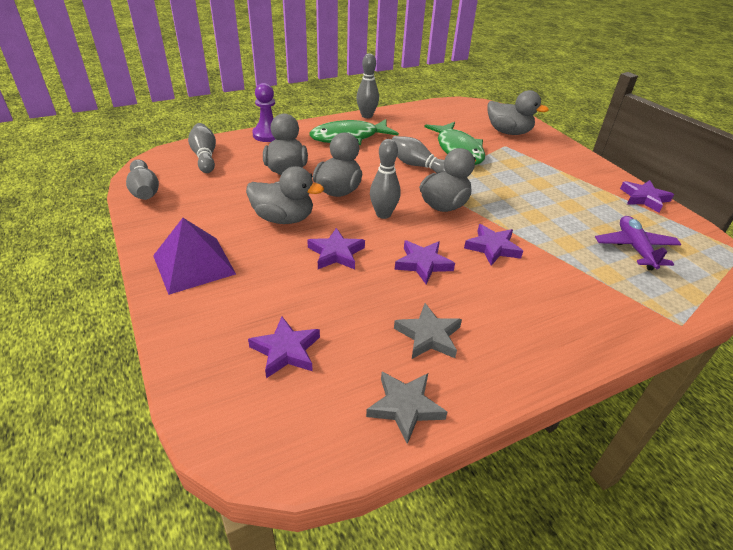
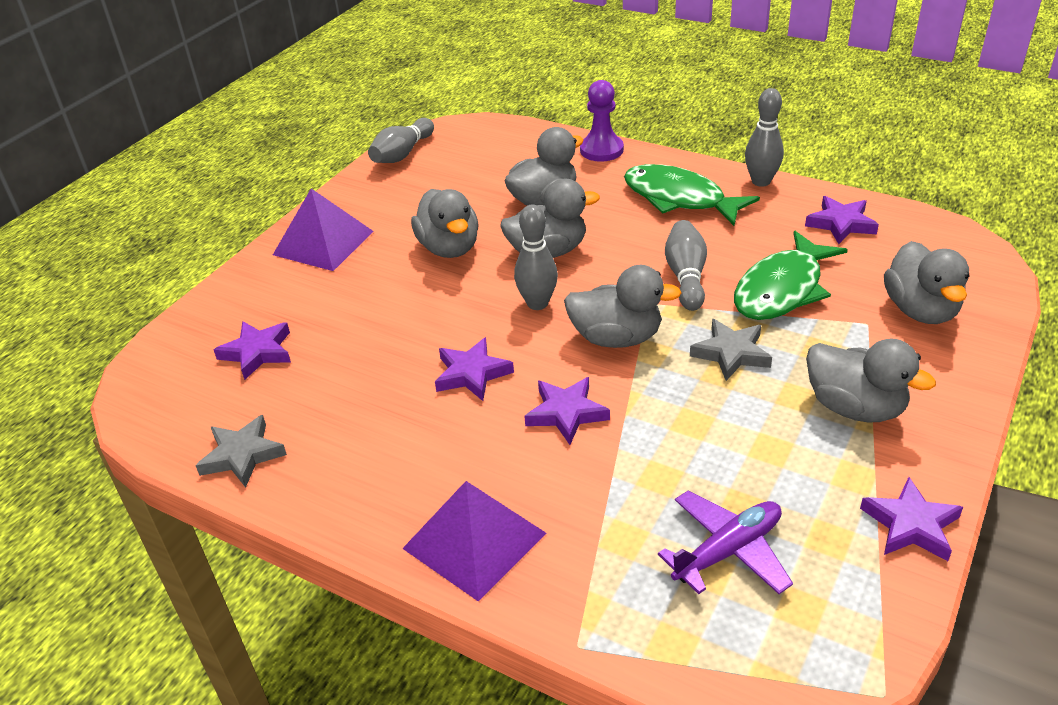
camera: 60 degrees right, 0 degrees up
(205, 157) = (502, 145): grey bowling pin -> none
(336, 253) = (426, 309): purple star -> purple star (841, 224)
(428, 336) = (353, 429): grey star -> grey star (731, 353)
(559, 174) = (854, 407): none -> grey duck
(577, 327) = (474, 541): none -> purple pyramid

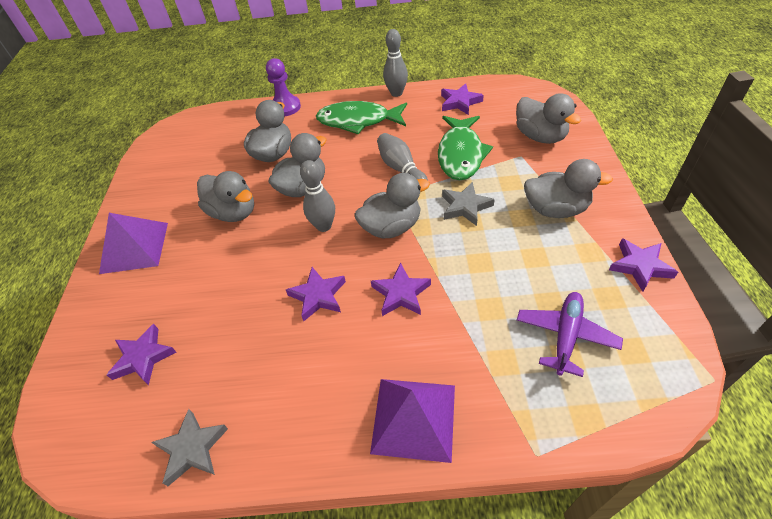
camera: 30 degrees left, 10 degrees up
(402, 154) = (148, 158): grey bowling pin -> none

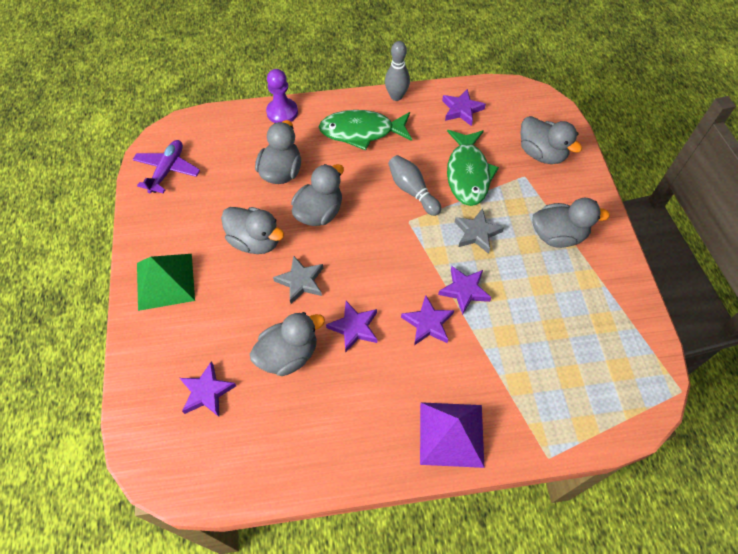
camera: 10 degrees left, 10 degrees up
(134, 247) = (165, 281): purple pyramid -> green pyramid
(192, 448) = (272, 469): grey star -> grey star (300, 281)
(324, 226) = (347, 255): grey bowling pin -> none
(391, 227) = (411, 256): grey duck -> grey duck (288, 354)
(565, 336) = (568, 358): purple plane -> purple plane (167, 170)
(640, 266) = (629, 292): purple star -> purple star (464, 290)

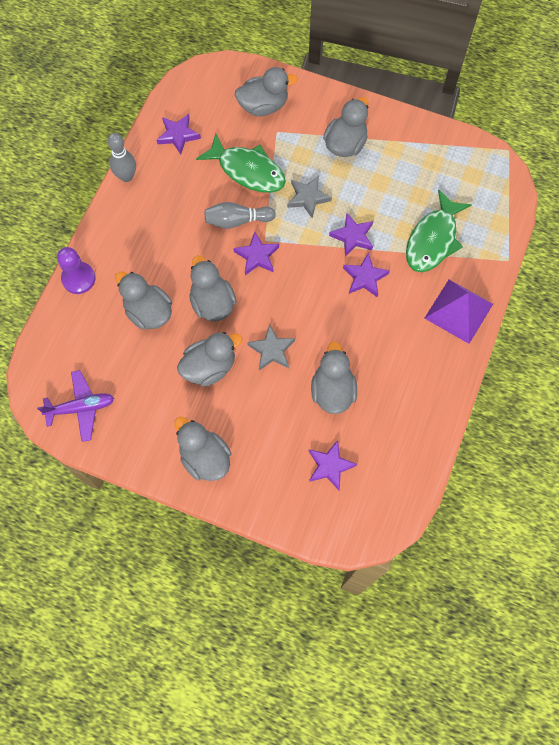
camera: 60 degrees left, 10 degrees up
(165, 281) = (205, 457): green pyramid -> grey duck
(167, 170) = (81, 408): purple plane -> purple plane turned 120 degrees clockwise
(354, 327) = (337, 331): purple star -> purple star (257, 256)
(361, 132) = (148, 225): green fish -> green fish (433, 240)

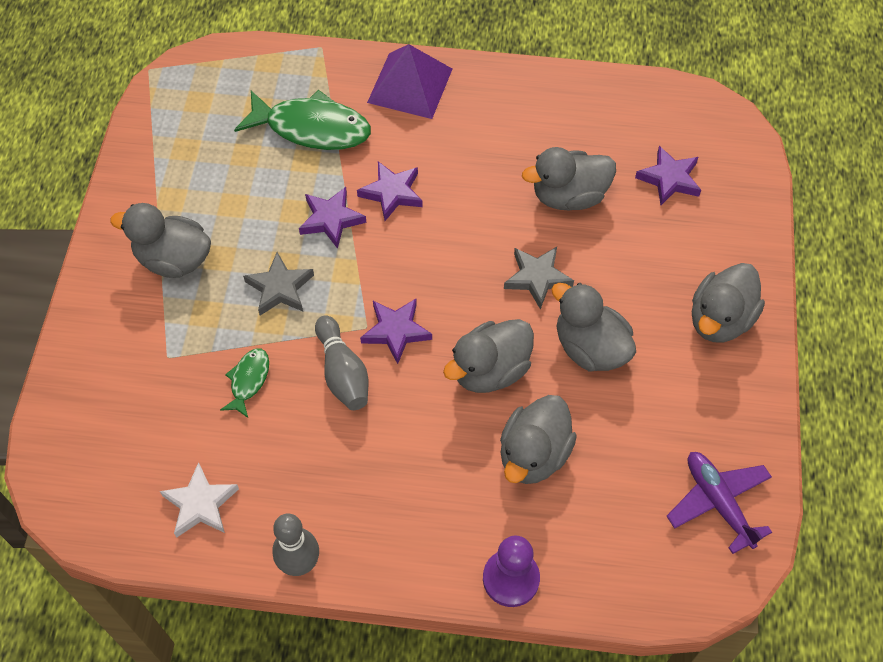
camera: 105 degrees left, 10 degrees down
(178, 135) = (200, 504): purple star -> white star
(248, 170) = (248, 380): green fish -> green fish, size x0.50
(263, 106) = (119, 388): grey duck -> none

